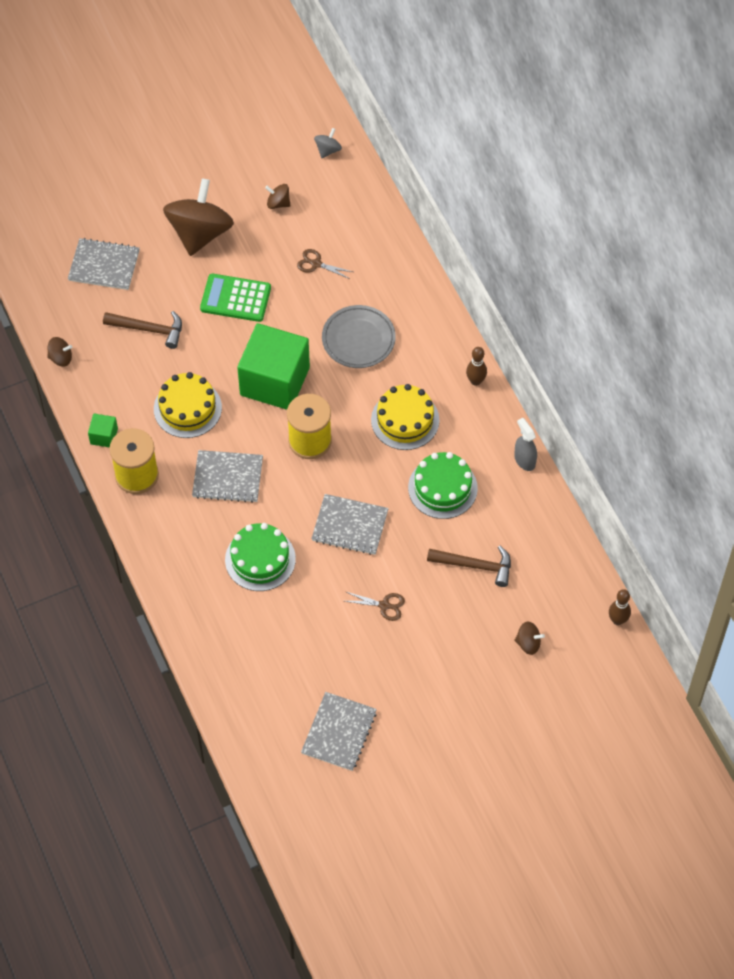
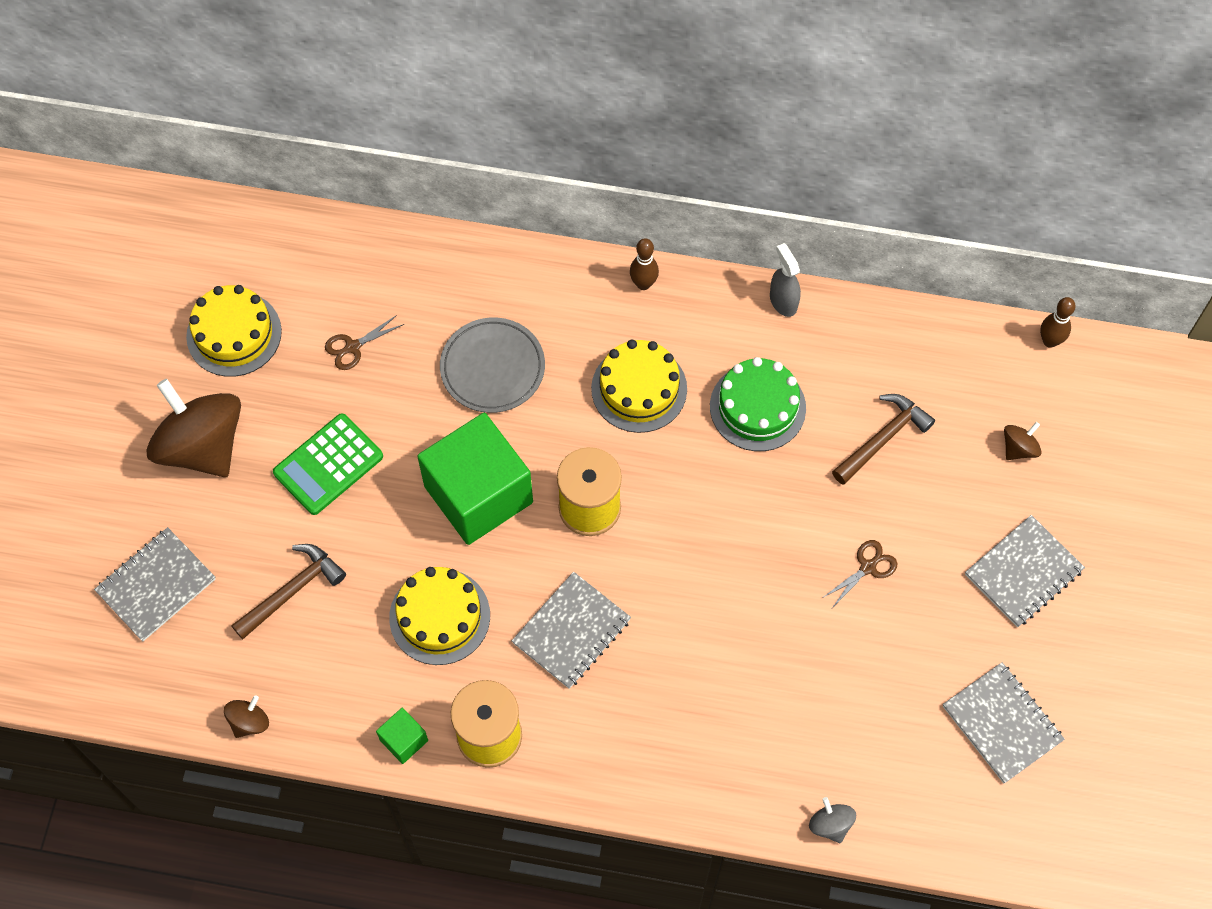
camera: 55 degrees left, 5 degrees up
(260, 559) = (710, 665): green cake -> none
(278, 203) = (234, 334): brown spinning top -> yellow cake
(328, 150) = (206, 234): grey spinning top -> grey spinning top (830, 824)
(350, 526) = (736, 537): grey notebook -> grey notebook (1023, 572)
(524, 460) = (783, 301): grey spray bottle -> grey spray bottle turned 60 degrees clockwise

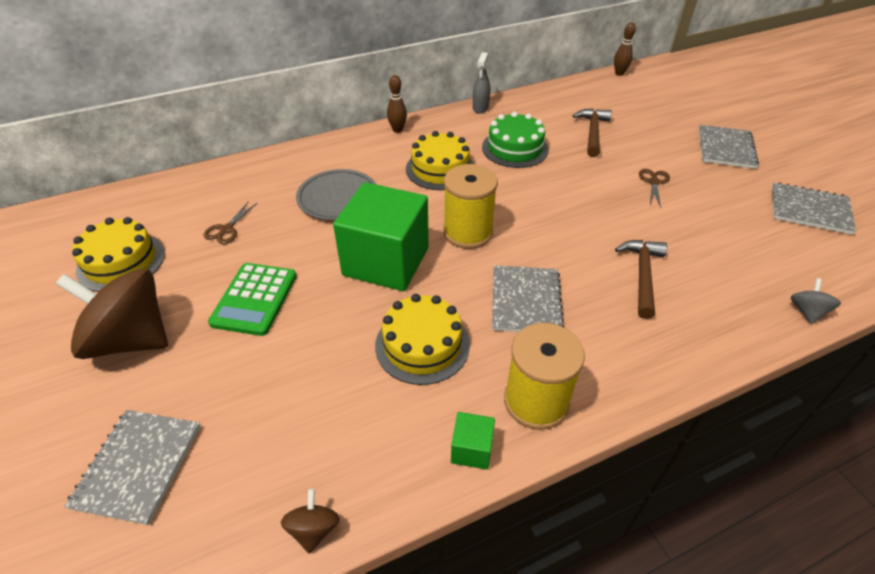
camera: 35 degrees left, 20 degrees down
(293, 590) = (282, 395): brown hammer -> brown hammer (642, 275)
(783, 301) = (480, 108): grey spray bottle -> grey spray bottle turned 105 degrees counterclockwise
(830, 824) = (807, 311): grey spinning top -> grey spinning top turned 75 degrees clockwise
(1019, 448) = (657, 109): brown spinning top -> none

